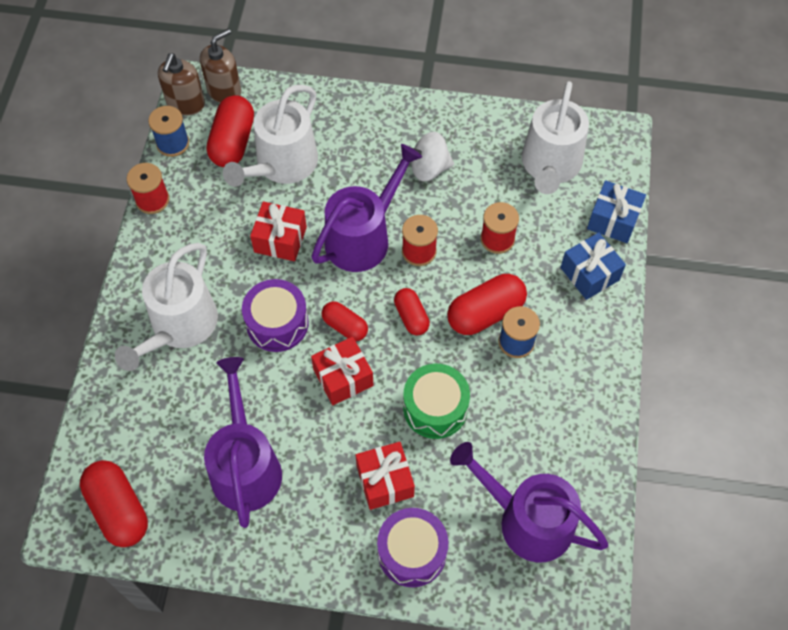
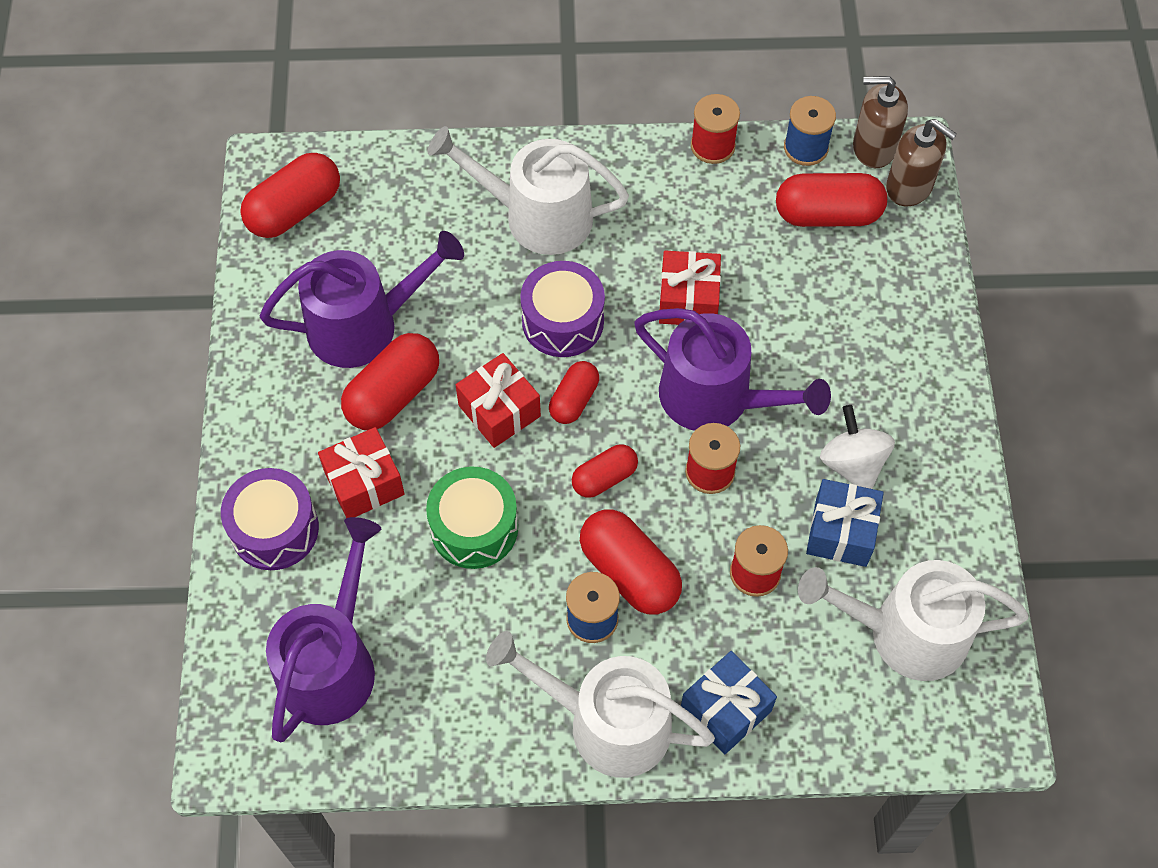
camera: 80 degrees right, 0 degrees up
(282, 164) = (807, 279): white watering can -> white watering can (607, 723)
(312, 451) = (393, 394): none -> red capsule
(613, 220) = (830, 736): blue gift -> blue gift (841, 532)

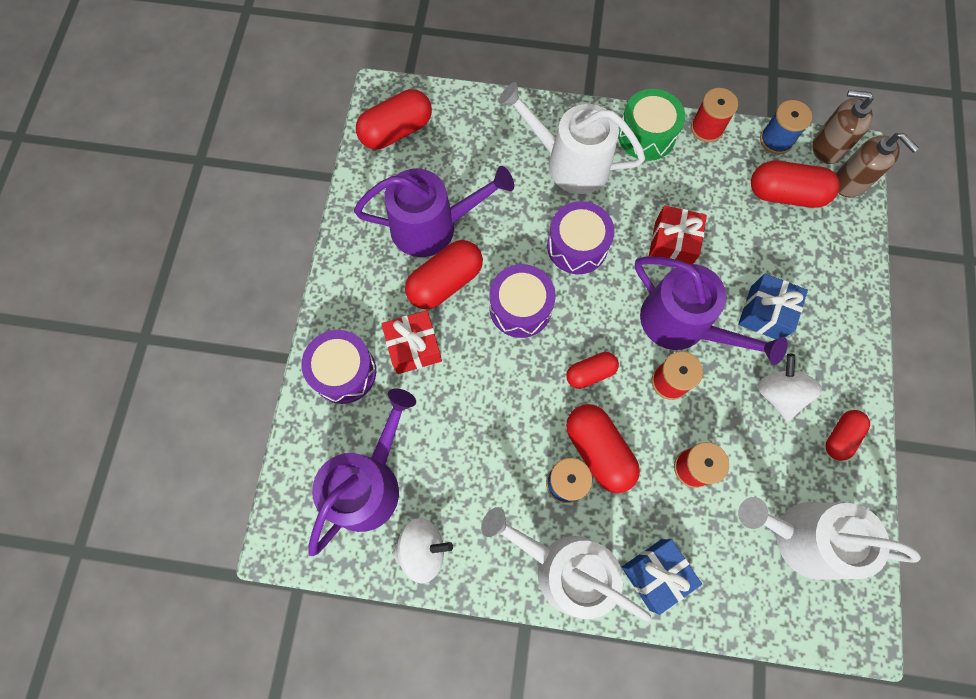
camera: 10 degrees right, 10 degrees up
(417, 732) = (423, 550): none -> white spinning top
(474, 528) = (488, 396): green drum -> green drum (646, 135)
(499, 411) = (520, 308): red gift -> purple drum
(574, 400) = (576, 308): red capsule -> red capsule (840, 437)
(841, 532) = (762, 446): blue gift -> blue gift (765, 313)

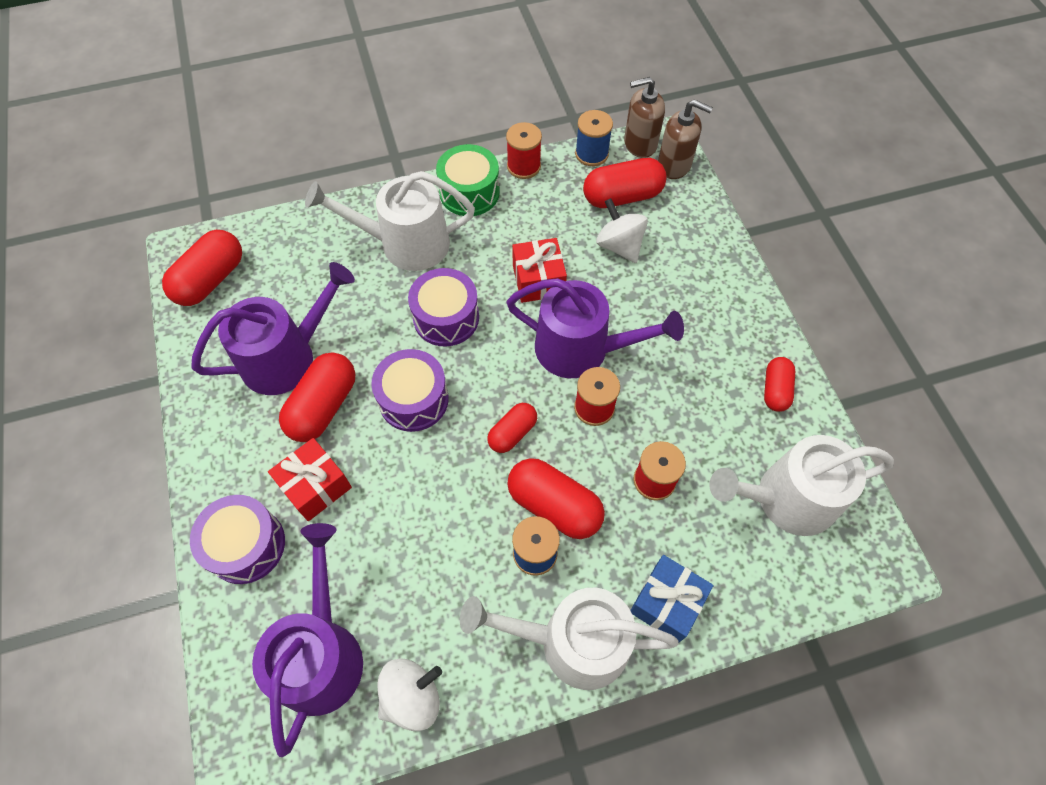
camera: 25 degrees left, 10 degrees down
(765, 313) = (654, 307): blue gift -> none
(778, 394) = (701, 375): white spinning top -> white spinning top (619, 246)

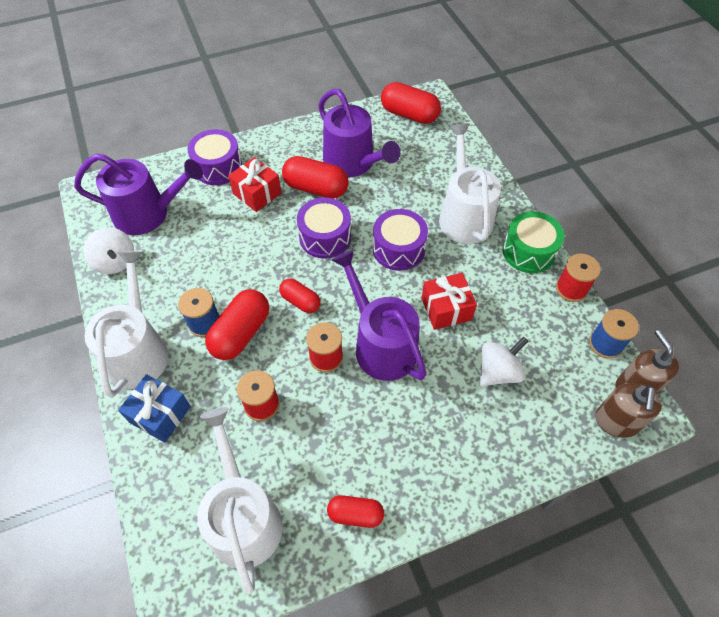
camera: 85 degrees right, 5 degrees down
(581, 349) = (381, 345): purple watering can -> purple watering can turned 135 degrees clockwise
(622, 196) = (559, 373): red capsule -> none

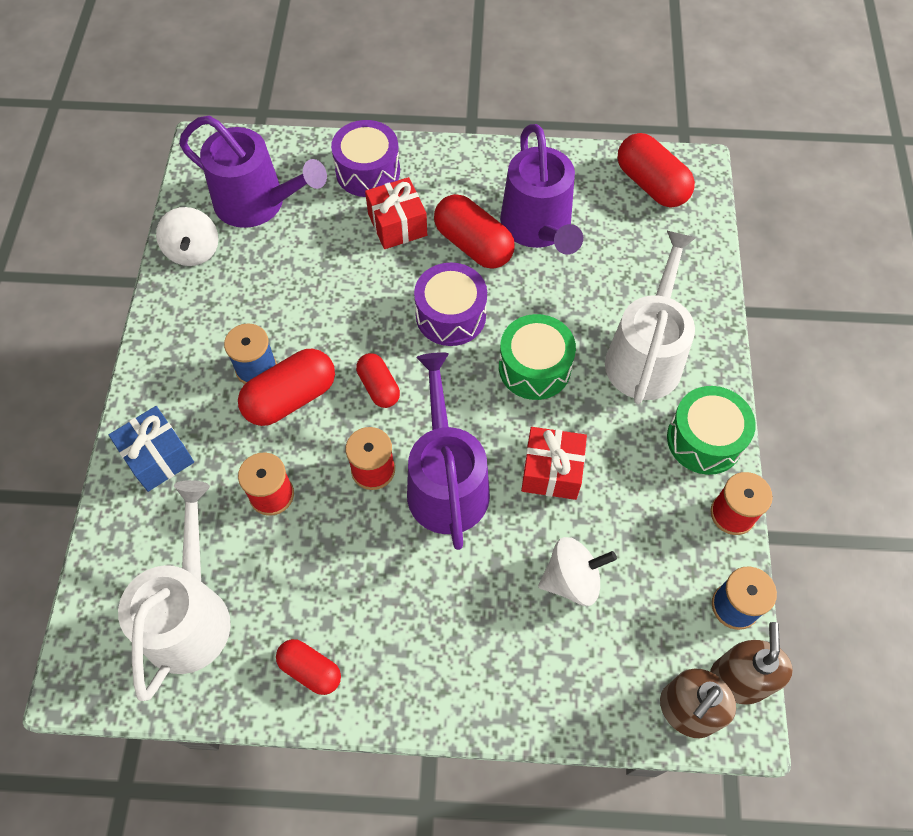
camera: 25 degrees right, 5 degrees up
(138, 351) = (169, 372): white watering can -> none
(398, 249) = (534, 367): purple drum -> green drum

